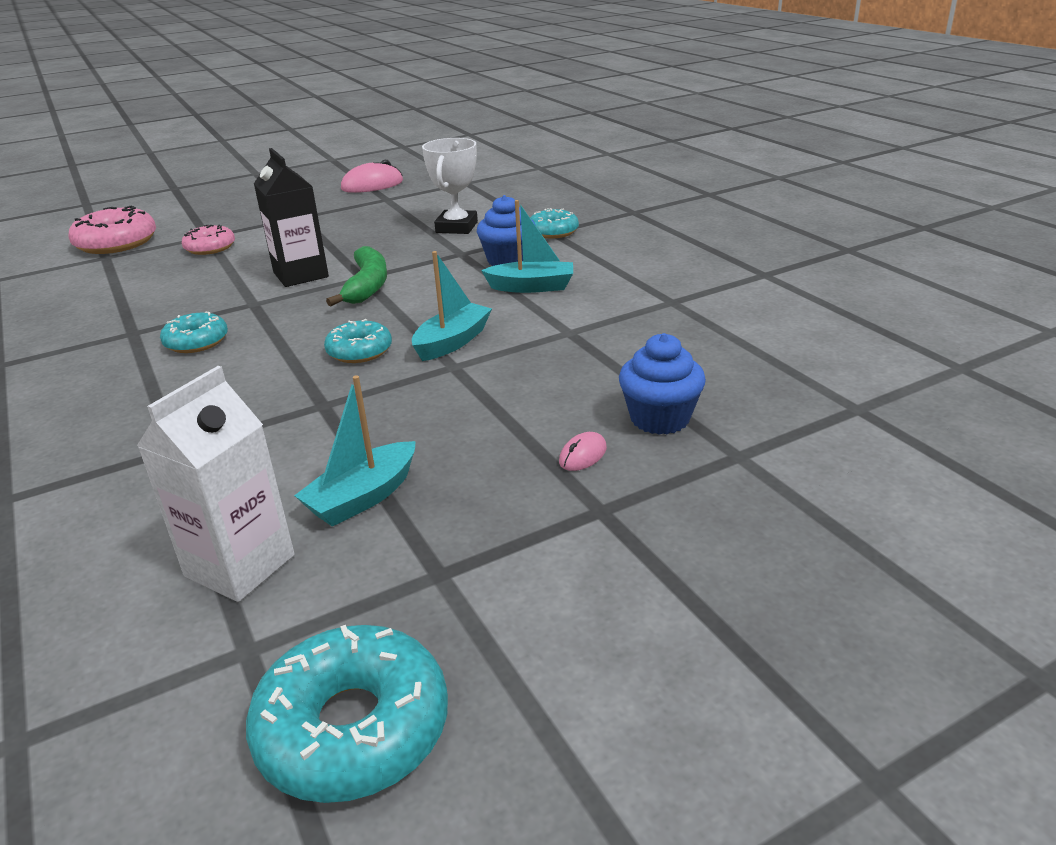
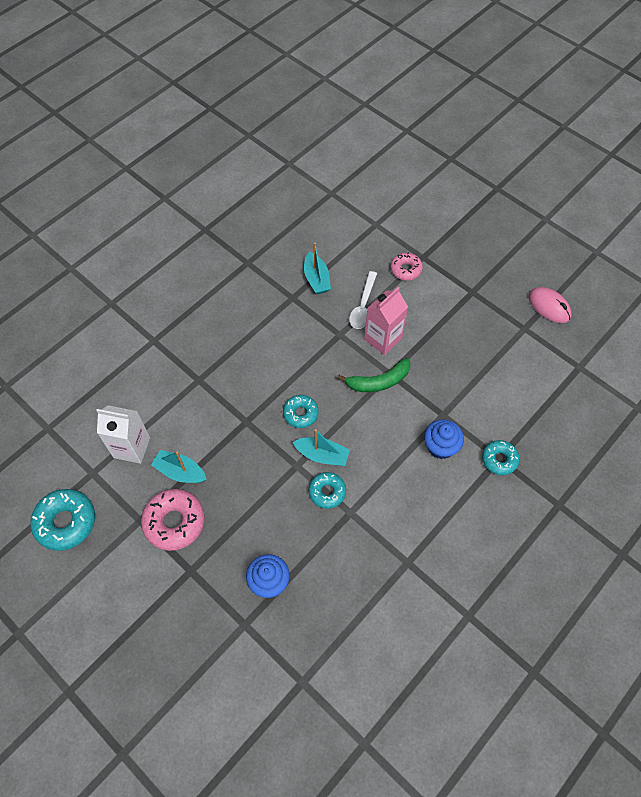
camera: 70 degrees right, 30 degrees up
(116, 243) = (396, 217): pink donut -> pink donut (174, 522)
(196, 342) = (290, 332): turquoise donut -> turquoise donut (327, 492)
(228, 281) = (363, 306): none -> white spoon
(301, 275) = (383, 339): black carton -> pink carton
(456, 227) = (486, 395): white trophy -> none
(531, 287) = (404, 474): turquoise boat -> turquoise boat (316, 279)
(582, 455) = (229, 552): pink mouse -> none

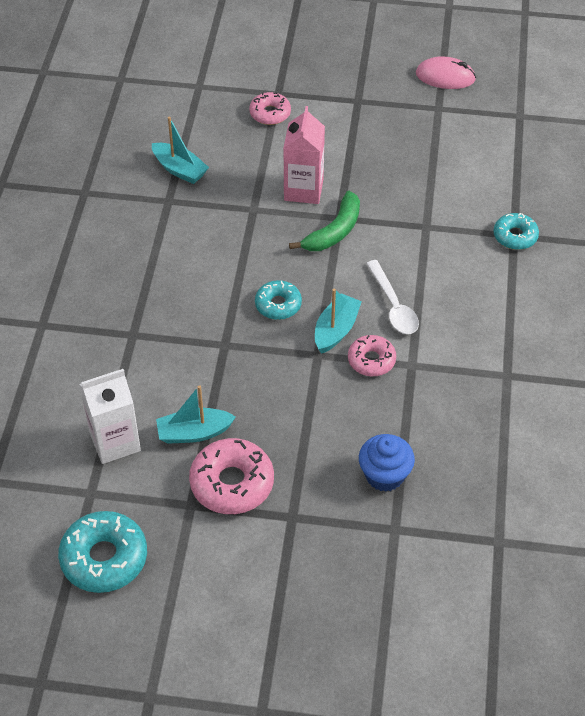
camera: 35 degrees left, 10 degrees down
(322, 455) = (336, 330): turquoise boat -> turquoise boat turned 45 degrees counterclockwise
(327, 492) = (371, 360): turquoise donut -> pink donut
(363, 306) = (254, 170): white spoon -> white spoon (393, 305)
(440, 446) = (449, 256): blue cupcake -> none

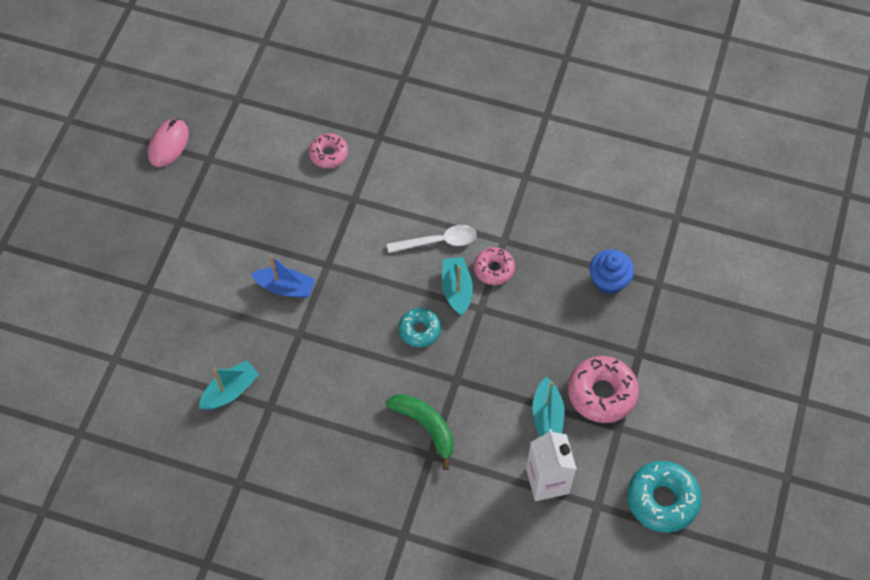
camera: 80 degrees left, 10 degrees up
(270, 113) = (174, 300): pink donut -> pink donut (328, 154)
(303, 190) = (285, 287): pink carton -> blue boat
(334, 231) = (343, 271): green banana -> green banana (425, 426)
(336, 330) = (457, 290): turquoise boat -> turquoise boat turned 45 degrees clockwise
(515, 236) = (380, 136): turquoise donut -> none

